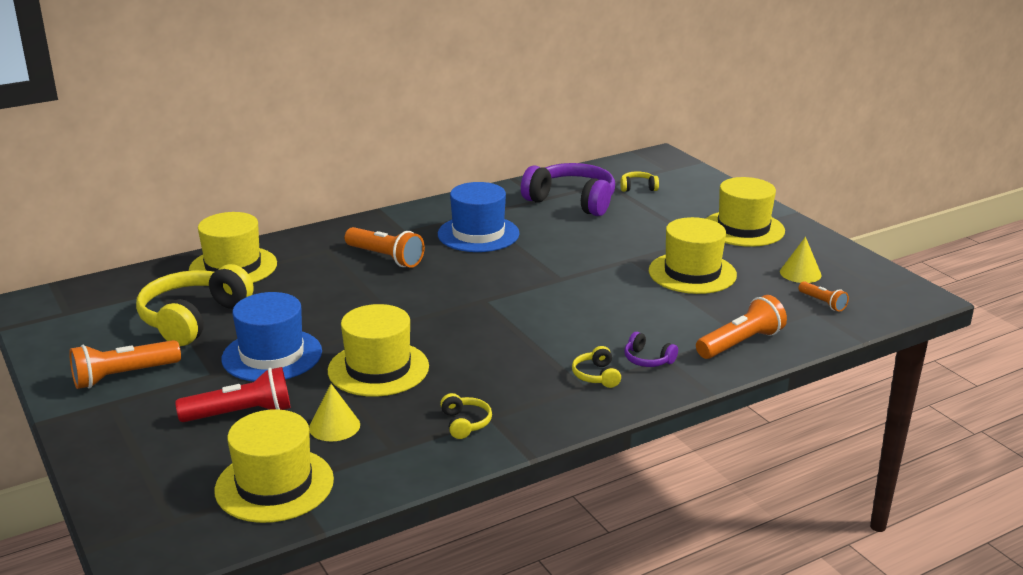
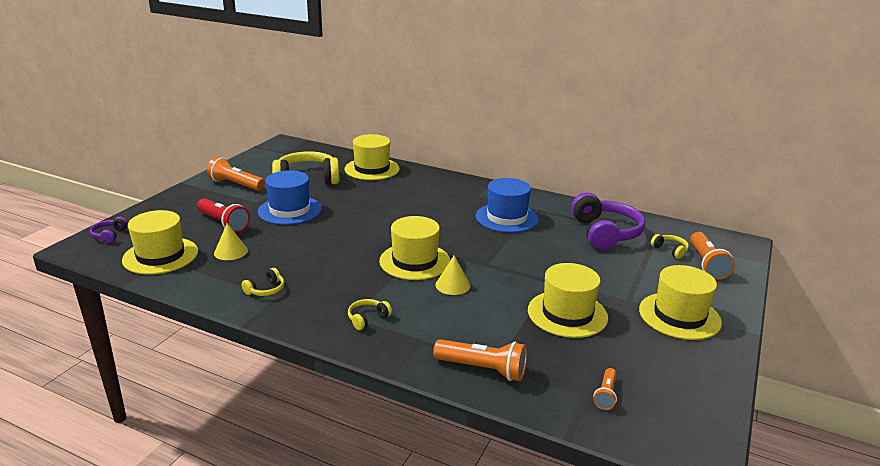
camera: 55 degrees right, 0 degrees up
(378, 369) = (304, 243): yellow hat -> yellow hat (414, 261)
(386, 258) = (436, 202): orange flashlight -> orange flashlight (707, 264)
(648, 359) = (411, 333): purple headphones -> purple headphones (109, 235)
(800, 273) = (643, 368): yellow cone -> yellow cone (452, 285)

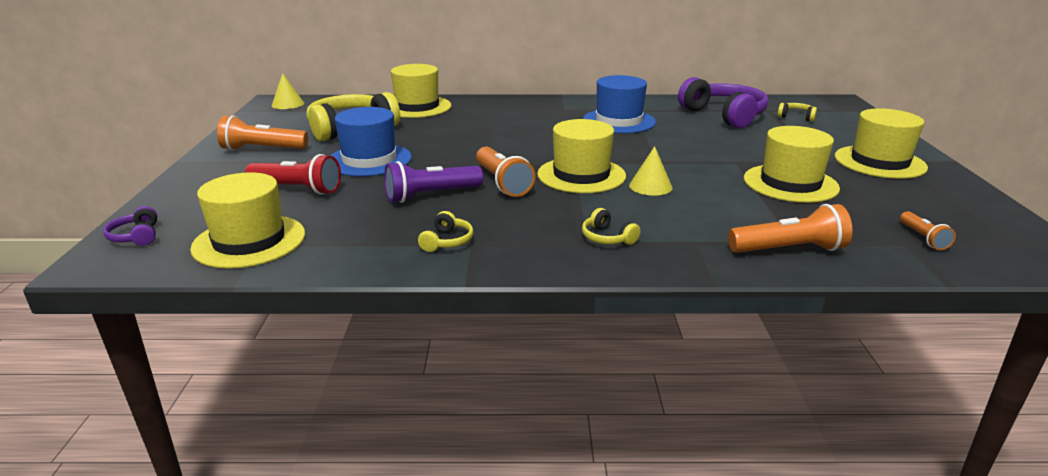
camera: 25 degrees left, 0 degrees up
(231, 251) = (346, 215): yellow cone -> yellow cone (287, 104)
(296, 250) = (430, 195): none -> purple flashlight
(367, 319) = (607, 238): yellow headphones -> yellow headphones turned 60 degrees counterclockwise
(707, 264) = (839, 121): orange flashlight -> orange flashlight (502, 183)

